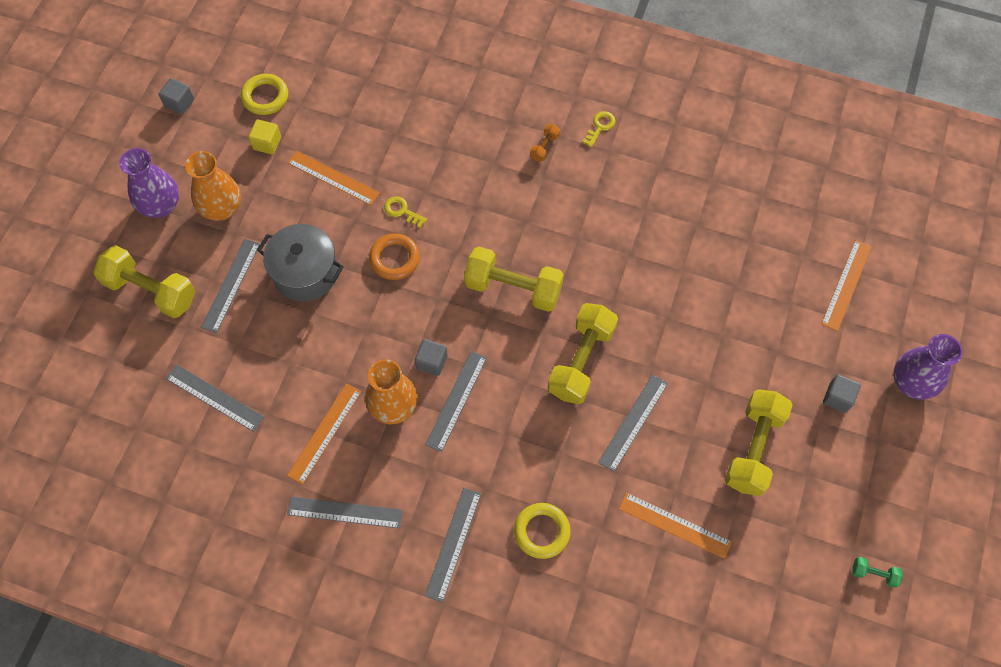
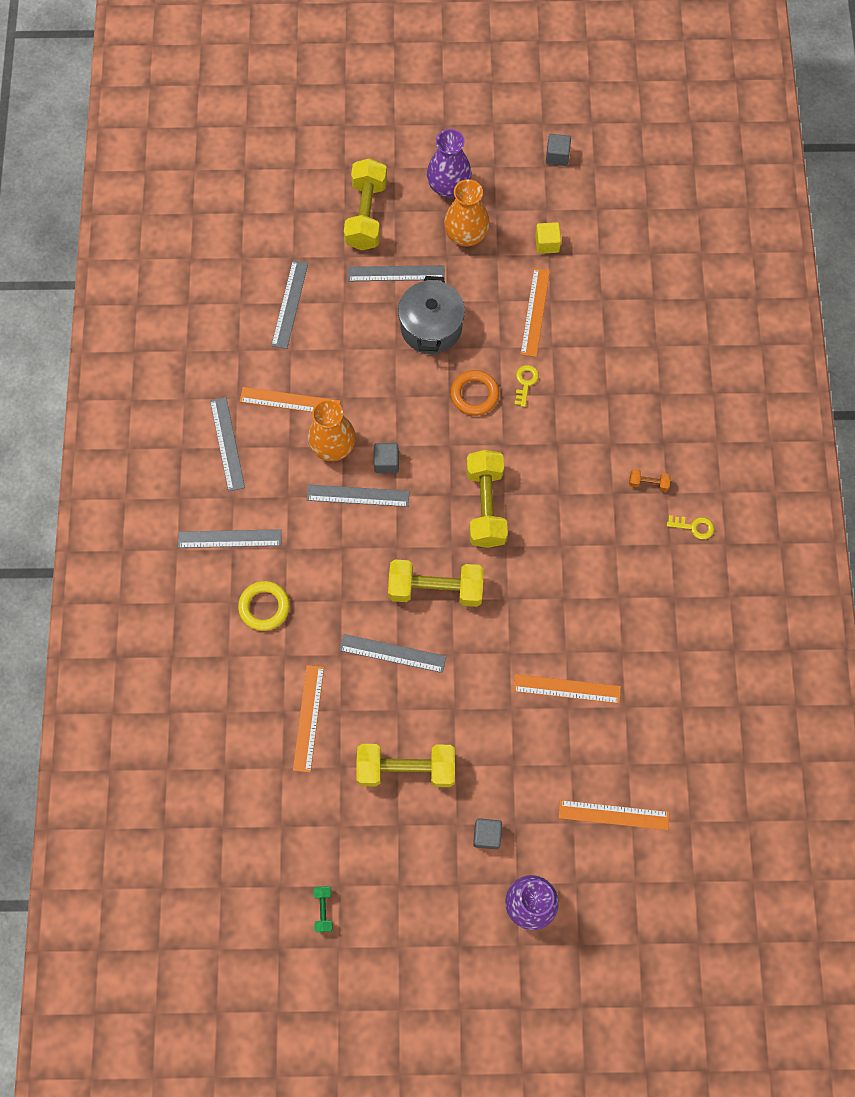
camera: 70 degrees right, 5 degrees up
(265, 97) = (595, 222): yellow ring -> none
(717, 281) = (566, 689): none -> orange ruler

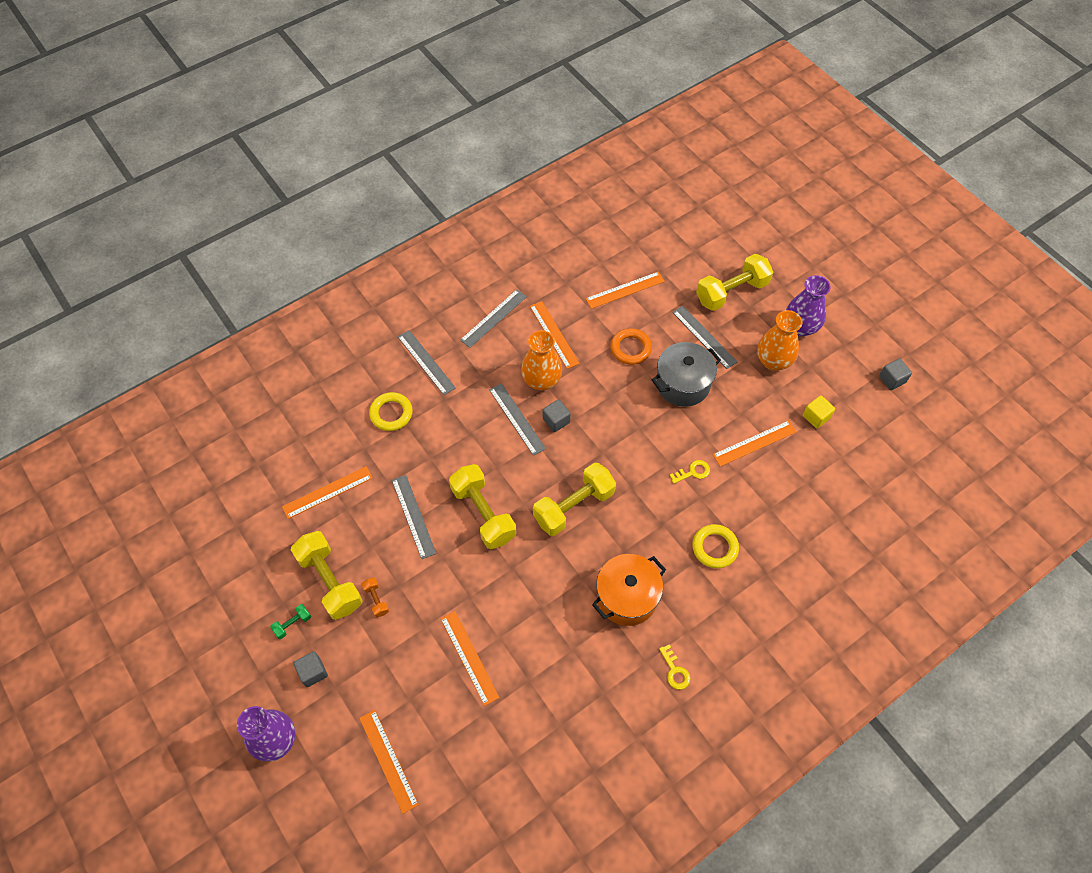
camera: 55 degrees right, 10 degrees down
(289, 304) = (625, 290): grey ruler -> orange ruler
(323, 909) = (189, 592): green dumbbell -> green dumbbell (292, 624)
(474, 394) = (655, 444): orange ring -> orange ring (630, 348)
(603, 520) = (627, 597): none -> orange pot
(608, 417) = (714, 548): none -> yellow ring
(648, 483) = (684, 612): orange dumbbell -> orange dumbbell (376, 600)

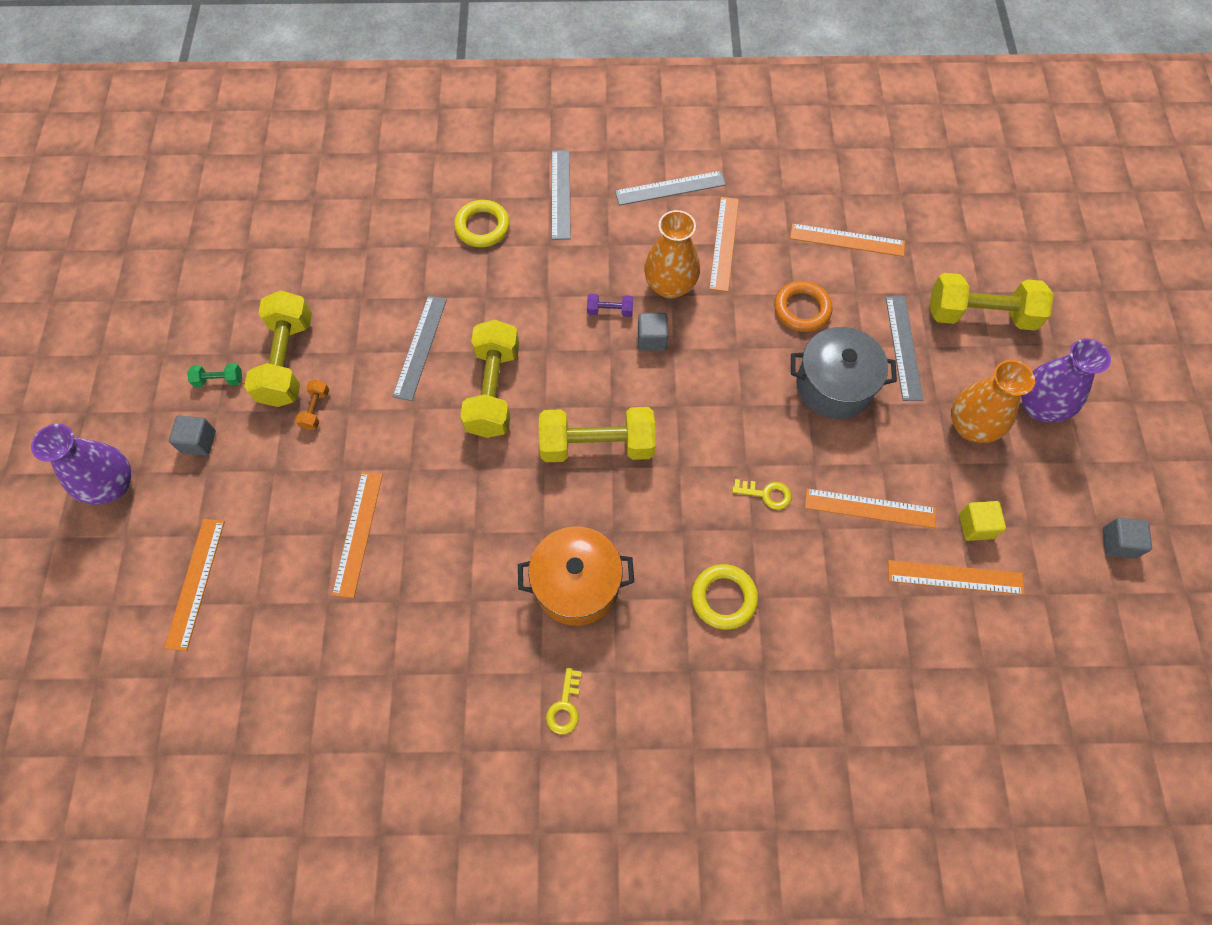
camera: 35 degrees right, 5 degrees up
(327, 492) = (356, 269): orange ruler -> orange ruler (955, 577)
(517, 419) = (610, 311): grey ruler -> purple dumbbell

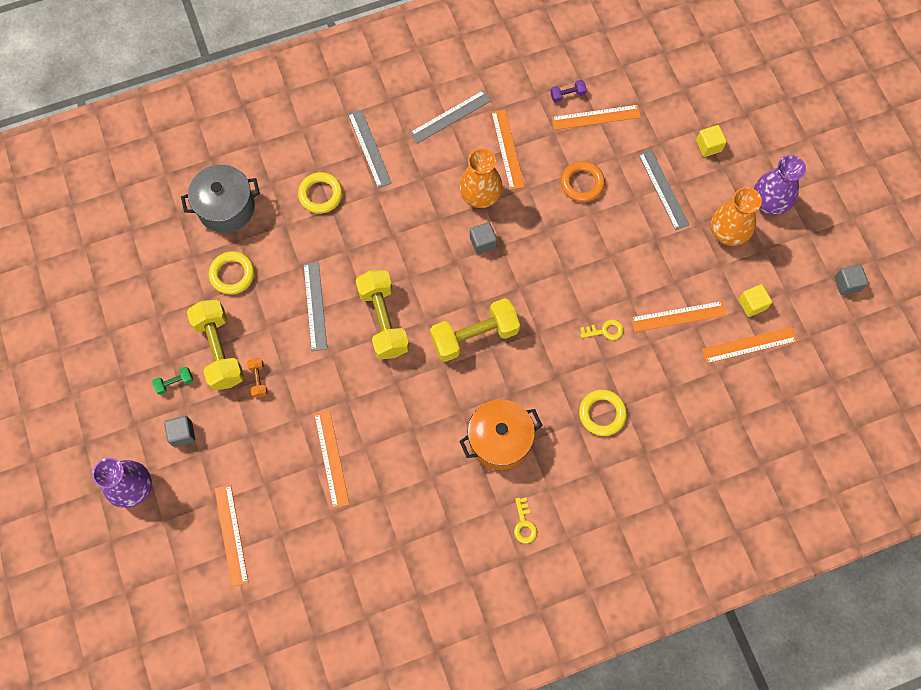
camera: 20 degrees left, 5 degrees up
(342, 281) = (232, 274): none -> yellow ring
(610, 311) = (444, 231): purple dumbbell -> purple dumbbell (567, 95)
(834, 386) = (624, 235): grey pot -> grey pot (226, 207)
(980, 315) = (708, 146): yellow dumbbell -> yellow cube

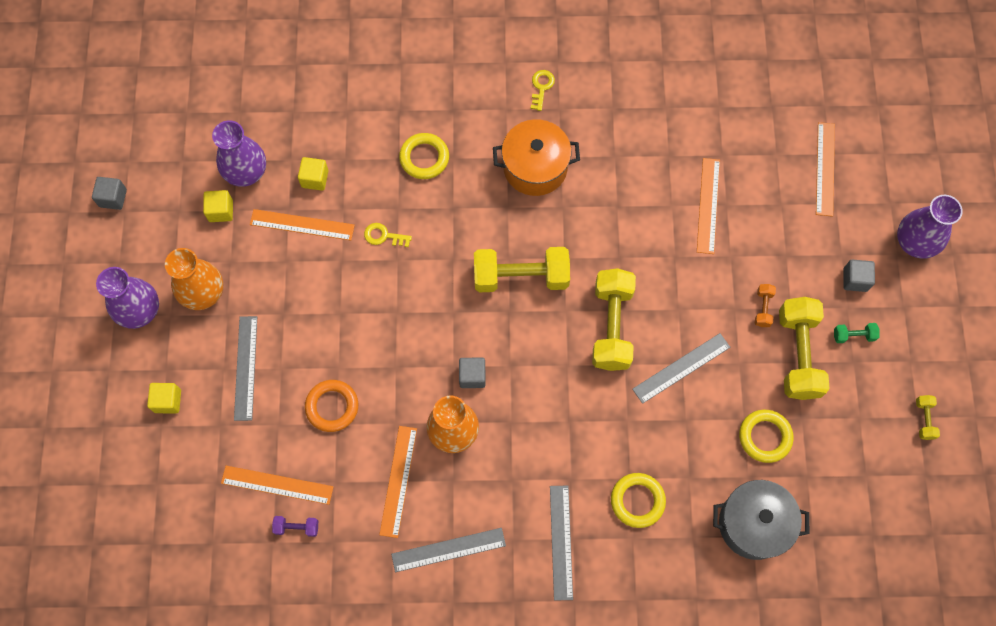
camera: 160 degrees left, 0 degrees up
(103, 332) = (924, 419): none -> yellow dumbbell
(315, 306) = (681, 368): grey ruler -> grey ruler turned 45 degrees clockwise
(688, 360) = (315, 179): none -> yellow cube
(749, 345) = (246, 173): orange ruler -> purple vase

